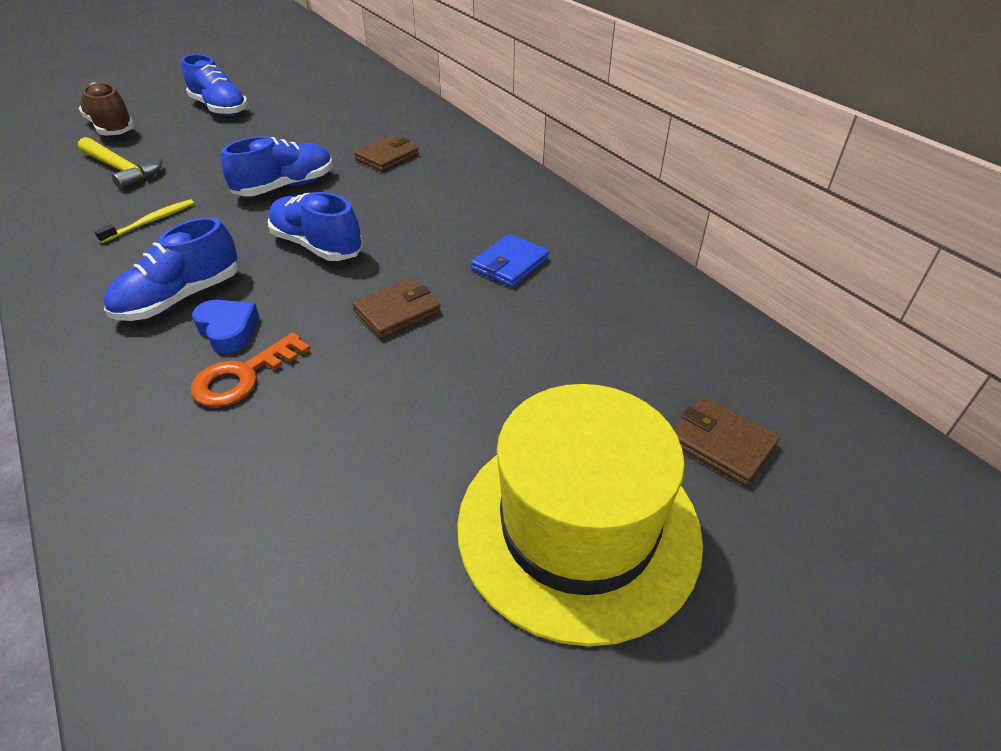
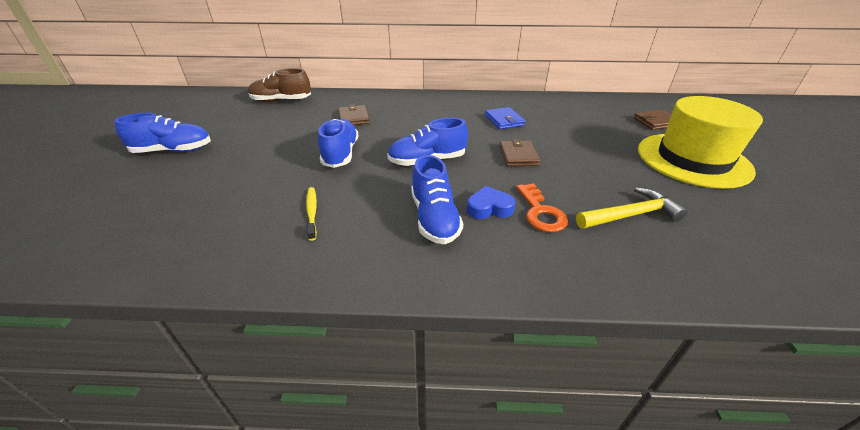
camera: 55 degrees left, 5 degrees down
(112, 128) = (103, 203): brown shoe -> brown shoe (281, 101)
(121, 170) = (199, 211): yellow hammer -> yellow hammer (630, 215)

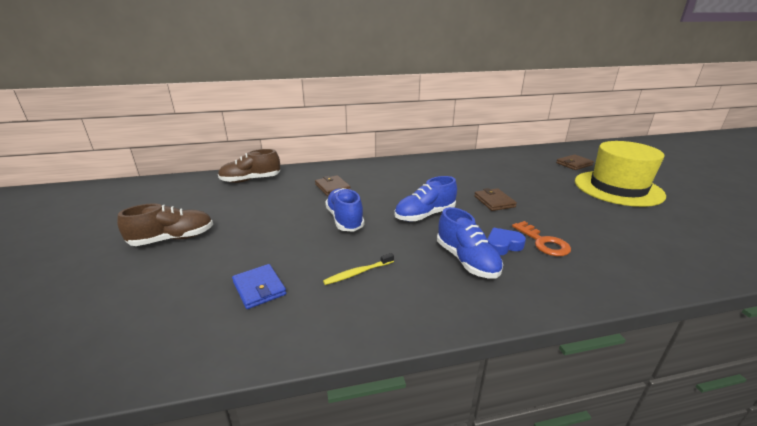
camera: 15 degrees left, 10 degrees down
(173, 151) = (173, 239): blue shoe -> brown shoe
(312, 212) = (358, 273): yellow toothbrush -> yellow toothbrush turned 90 degrees counterclockwise
(504, 120) = (462, 175): blue wallet -> blue wallet (259, 288)
(630, 215) = (607, 234): yellow hammer -> none

